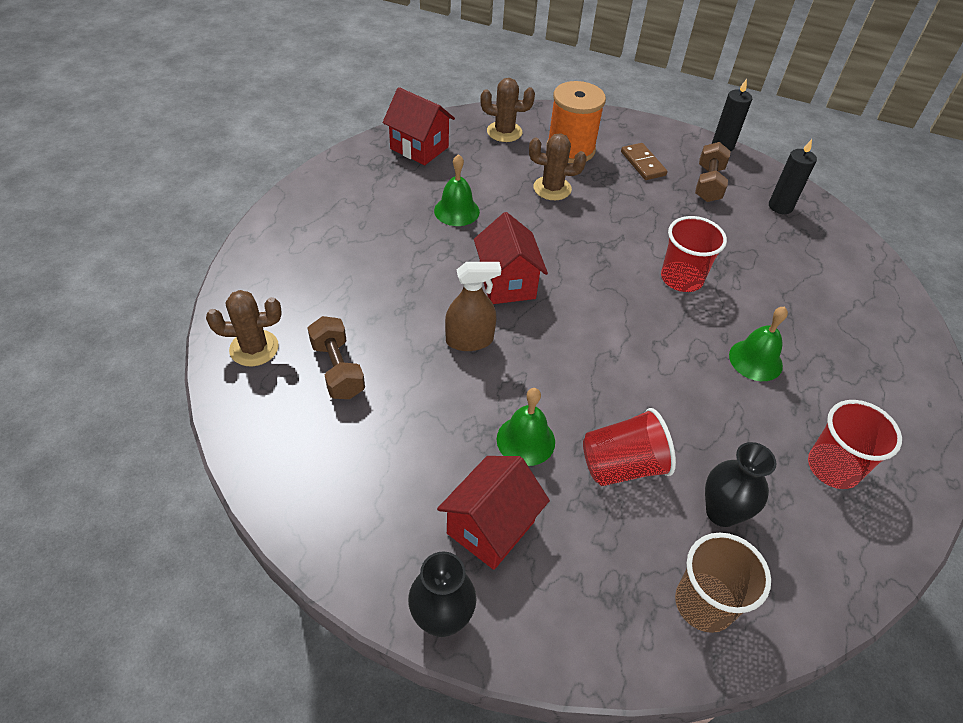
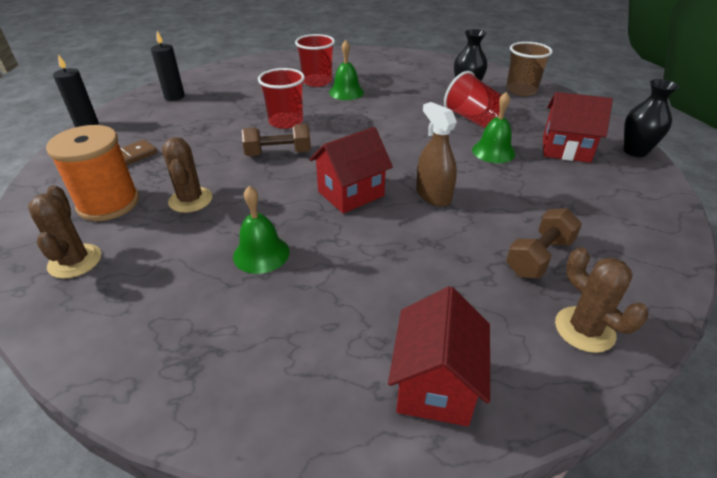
camera: 110 degrees left, 10 degrees down
(419, 148) = (131, 332): red house -> red house (435, 385)
(708, 184) = (152, 125): brown dumbbell -> brown dumbbell (278, 153)
(833, 467) = (405, 70): red cup -> red cup (317, 81)

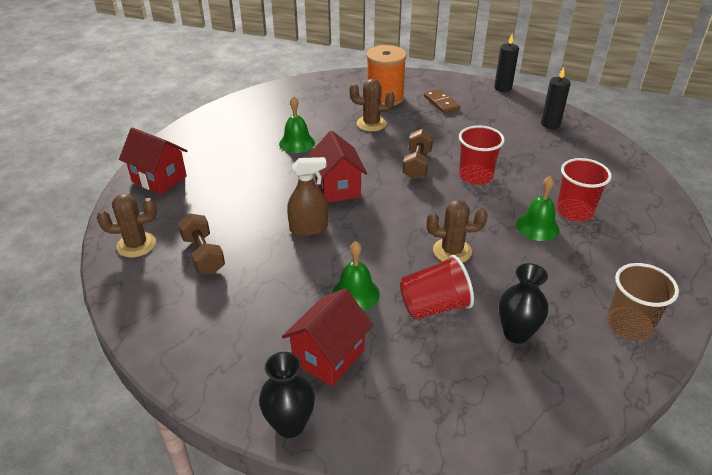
camera: 110 degrees right, 0 degrees up
(75, 261) = (333, 89): brown cactus -> brown cactus (452, 251)
(521, 90) = (506, 399): brown cup -> brown cup (629, 325)

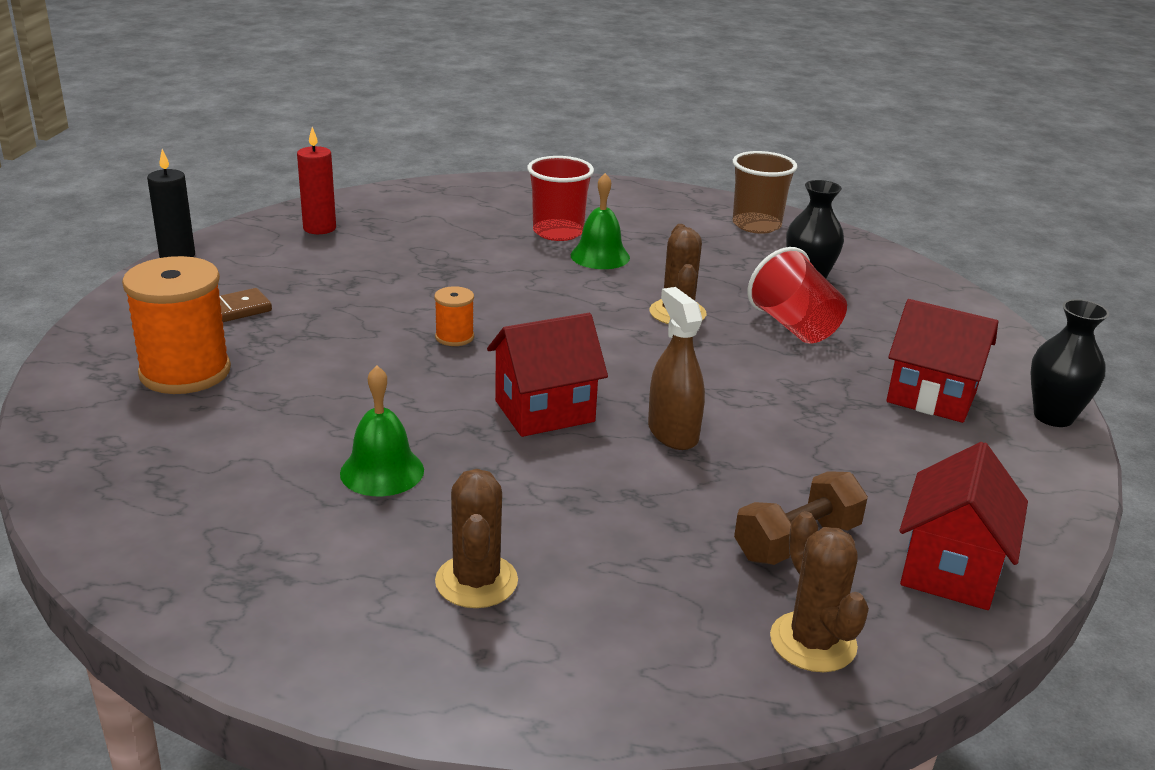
camera: 100 degrees left, 10 degrees down
(159, 179) = (563, 666): red house -> red house (950, 569)
(355, 293) = (804, 382): green bell -> none
(371, 124) = (302, 385): brown cactus -> brown cactus (476, 581)
(417, 164) = (454, 337): brown dumbbell -> orange spool
(475, 176) = (483, 290): red cup -> none
(550, 124) = (319, 228): black candle -> red candle

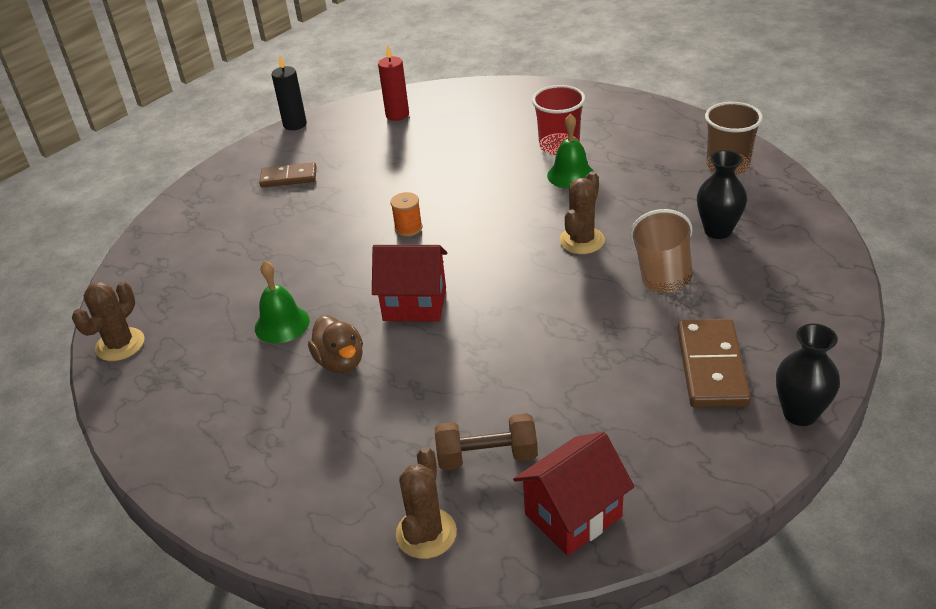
camera: 35 degrees right, 10 degrees up
(185, 372) = (233, 220): orange spool -> none
(476, 581) = (270, 419): brown cactus -> brown cactus (120, 345)
(509, 493) = (340, 362): none -> brown duck
(672, 433) = (483, 345): brown spray bottle -> none
(794, 327) = (662, 274): red cup -> brown cup
(931, 397) = (711, 367): red house -> brown domino

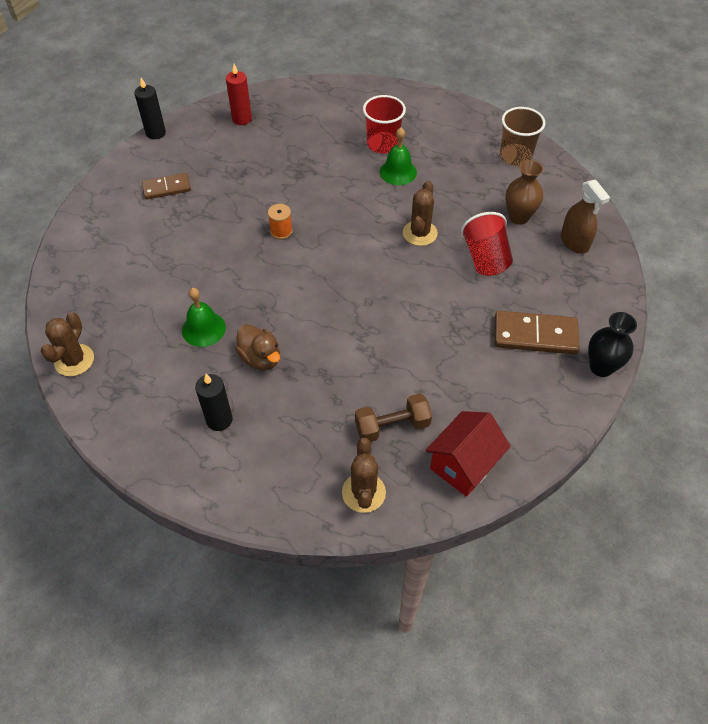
camera: 15 degrees left, 15 degrees up
(267, 426) = (219, 420): none -> black candle
(414, 304) = (305, 301): red house -> none
(662, 274) = (485, 258): brown cup -> red cup
(711, 367) = (535, 335): brown domino -> brown domino turned 75 degrees counterclockwise
(718, 231) = (518, 217): black vase -> brown vase
(789, 263) = (574, 242): none -> brown spray bottle

